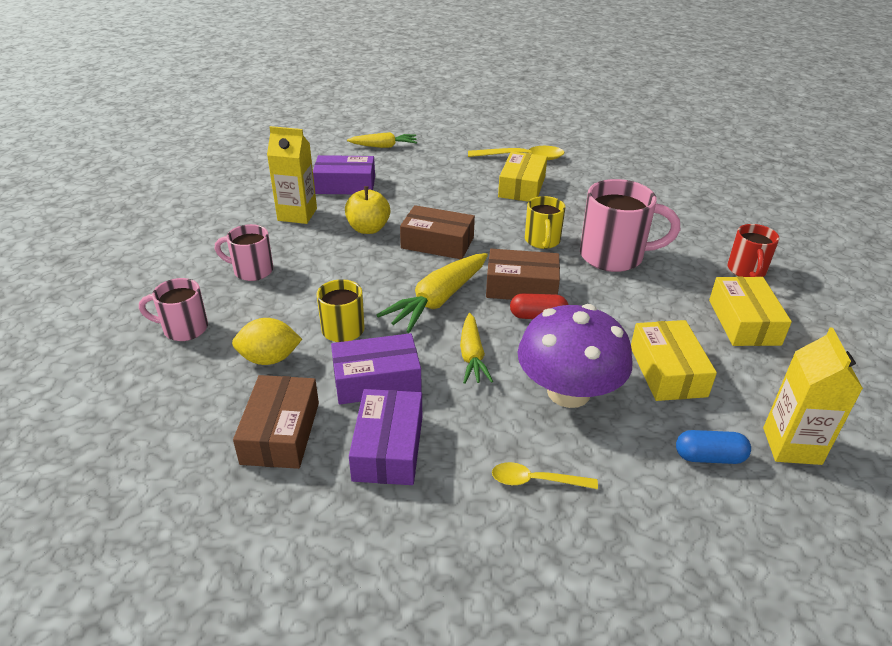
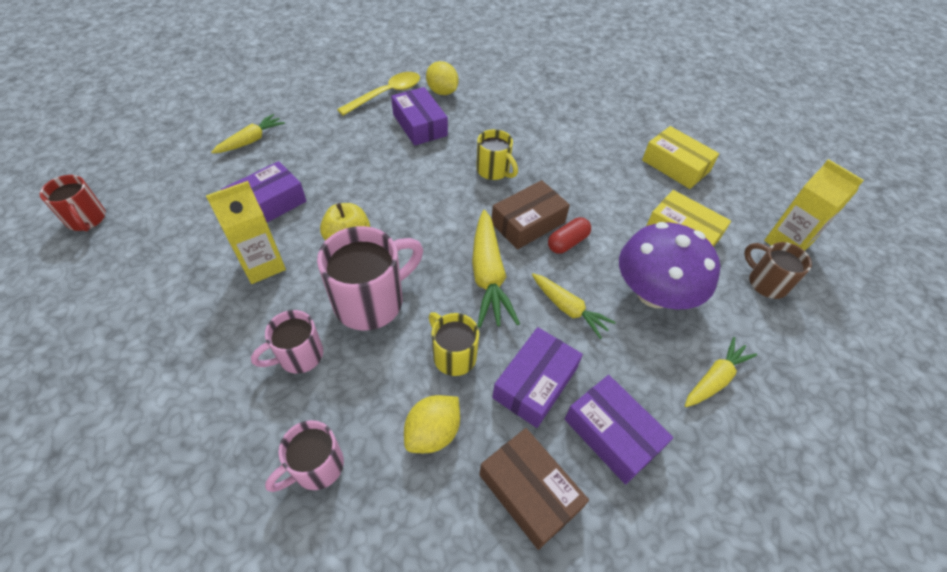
camera: 45 degrees left, 15 degrees up
(437, 243) = (422, 220): brown box -> none
(522, 186) = (420, 125): yellow box -> purple box
(535, 480) = (715, 378): yellow spoon -> yellow carrot
(574, 173) = (442, 92): none -> yellow lemon
(614, 256) = (552, 156): pink mug -> pink mug (371, 301)
(709, 457) = (765, 283): blue capsule -> brown mug
(746, 271) = (634, 122): red mug -> red mug (87, 220)

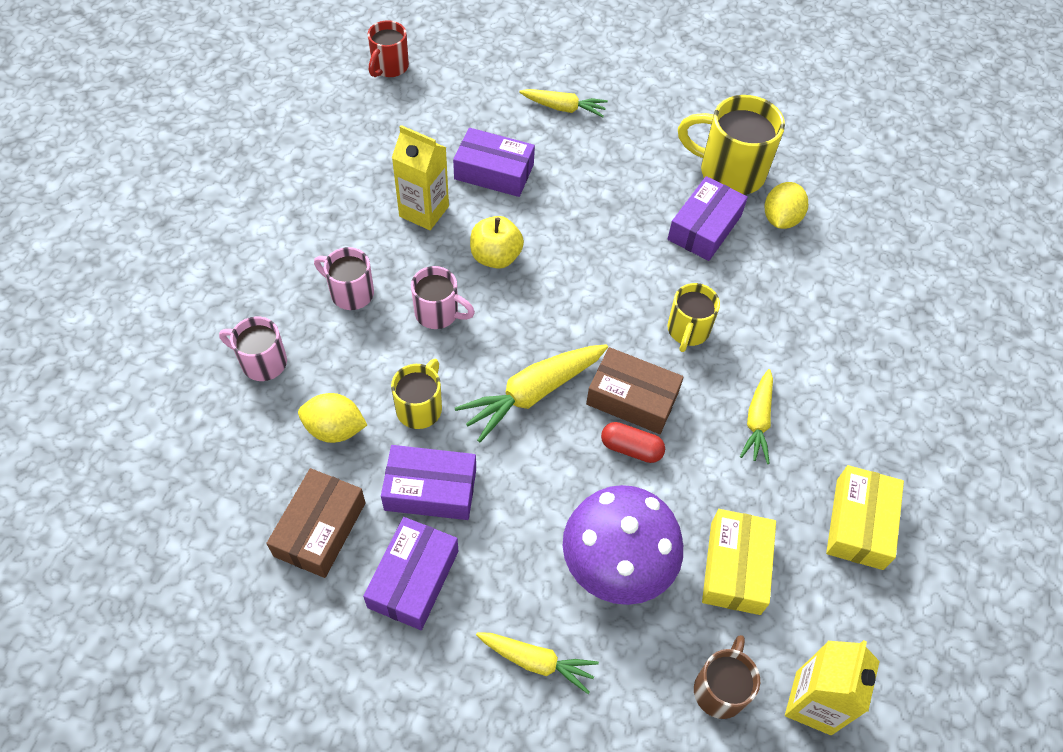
camera: 60 degrees right, 5 degrees up
(371, 301) = (438, 313): pink mug -> pink mug, size x0.59
(387, 94) = (729, 172): yellow spoon -> yellow mug
(568, 309) = (538, 485): yellow carrot -> yellow carrot (757, 421)

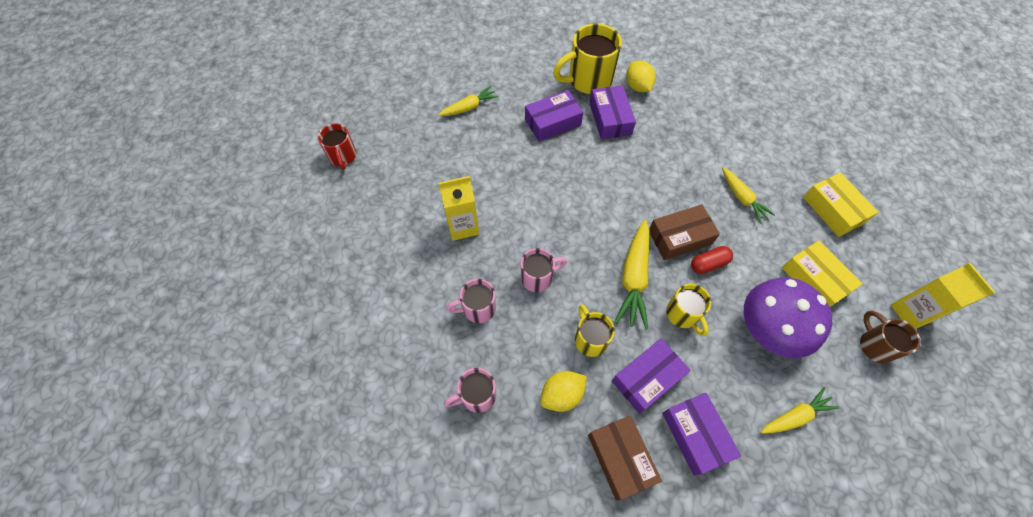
camera: 40 degrees left, 5 degrees up
(494, 172) = (474, 172): purple box -> purple box (552, 122)
(496, 257) = (530, 219): yellow apple -> none
(687, 331) = (663, 179): yellow mug -> yellow mug (683, 314)

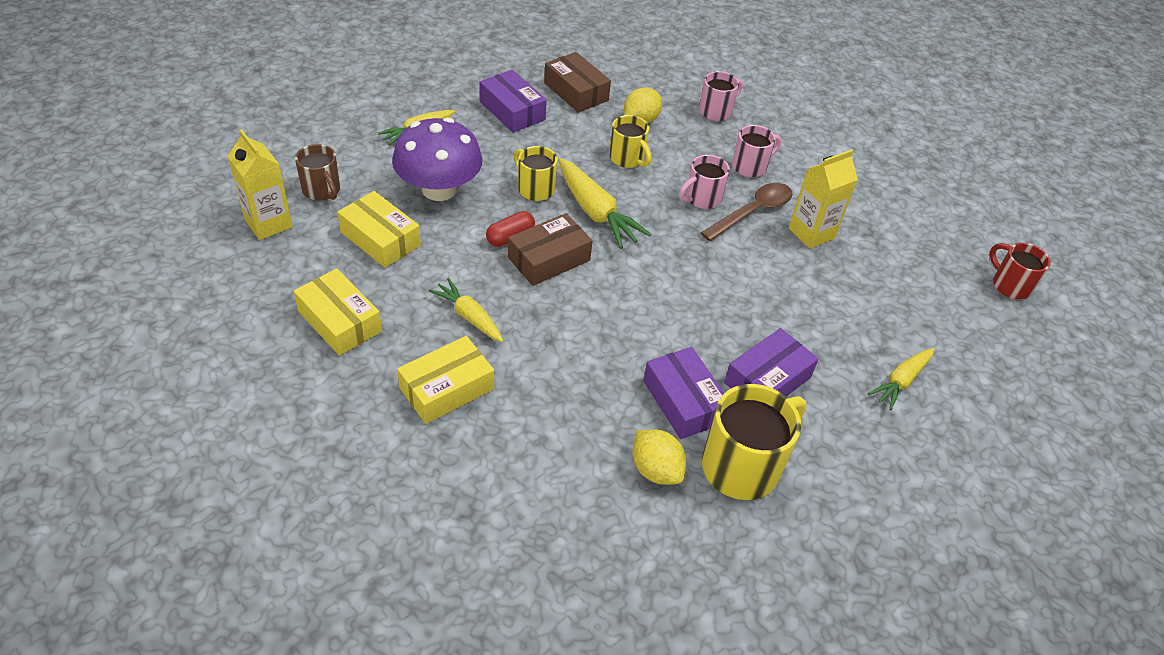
camera: 160 degrees right, 15 degrees down
(500, 256) = (753, 212): none -> brown spoon
(634, 278) = (595, 212): yellow carrot -> yellow carrot turned 150 degrees clockwise
(647, 378) = (563, 139): purple box -> none
(756, 151) = (447, 389): none -> yellow box

